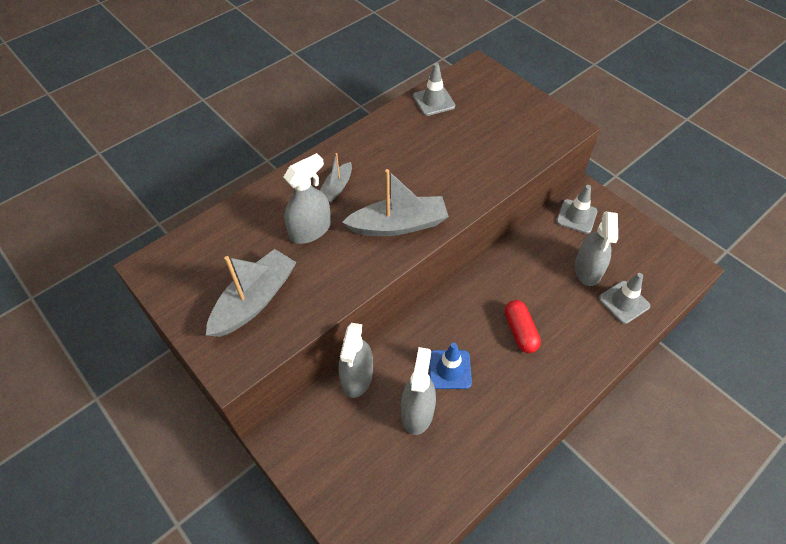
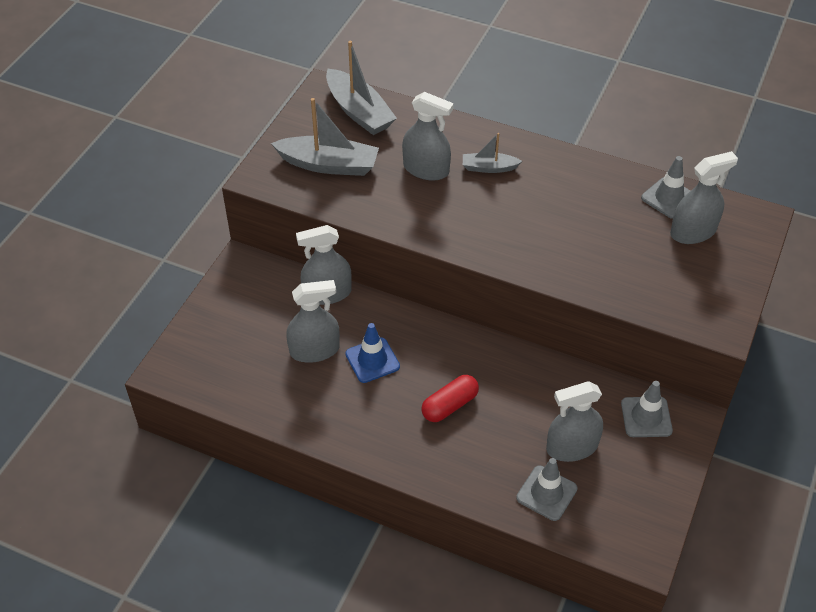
camera: 65 degrees right, 5 degrees down
(398, 225) = (473, 228): grey boat -> grey boat (359, 112)
(473, 103) = (693, 232): none -> grey spray bottle

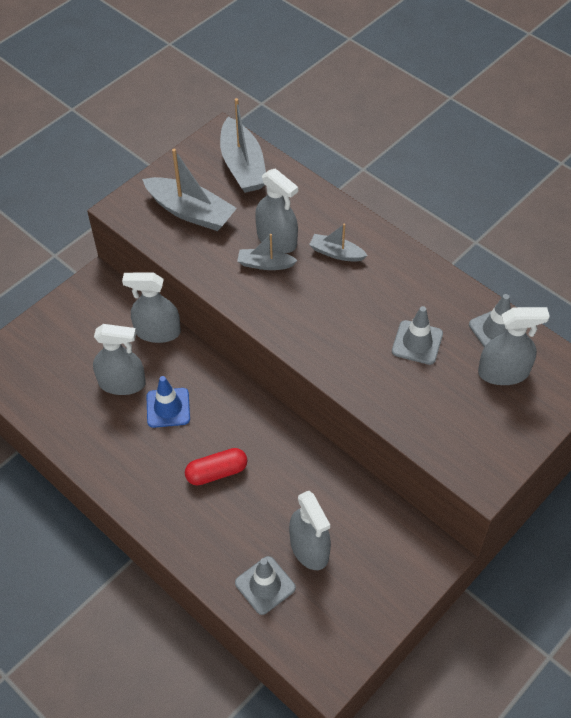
camera: 20 degrees right, 5 degrees up
(426, 194) = (265, 264): none -> grey boat
(572, 447) = (309, 548): grey spray bottle -> grey spray bottle turned 120 degrees counterclockwise
(646, 417) = (394, 540): grey traffic cone -> grey traffic cone (417, 342)

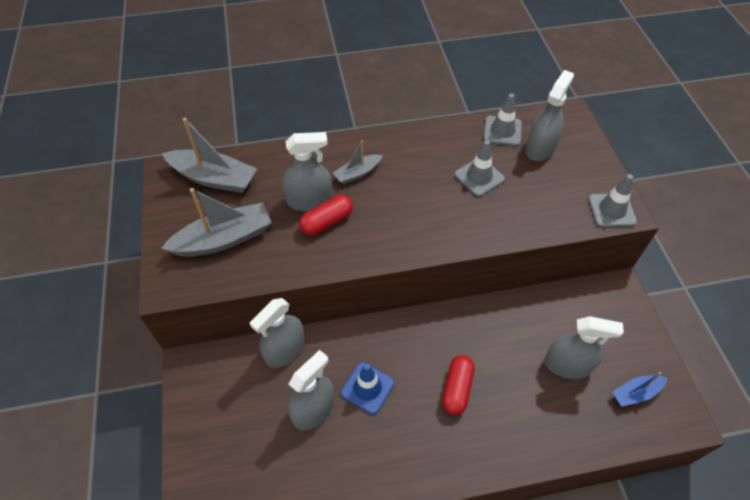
camera: 55 degrees left, 0 degrees up
(265, 264) = (327, 222): grey boat -> red capsule
(265, 585) = (583, 417): grey traffic cone -> grey traffic cone (611, 210)
(324, 619) = (635, 393): none -> blue boat

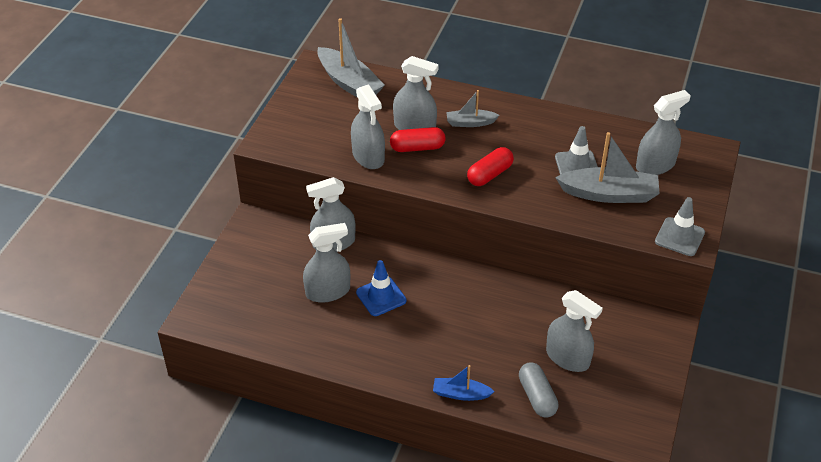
camera: 30 degrees right, 10 degrees down
(224, 239) = (327, 128): grey boat -> grey boat (609, 194)
(285, 253) = (368, 156): none -> grey spray bottle
(457, 389) = (455, 330): red capsule -> red capsule (489, 174)
(502, 131) = (631, 139): grey traffic cone -> none
(573, 422) = (537, 397): none -> grey capsule
(635, 393) = (613, 404): blue boat -> blue boat (461, 394)

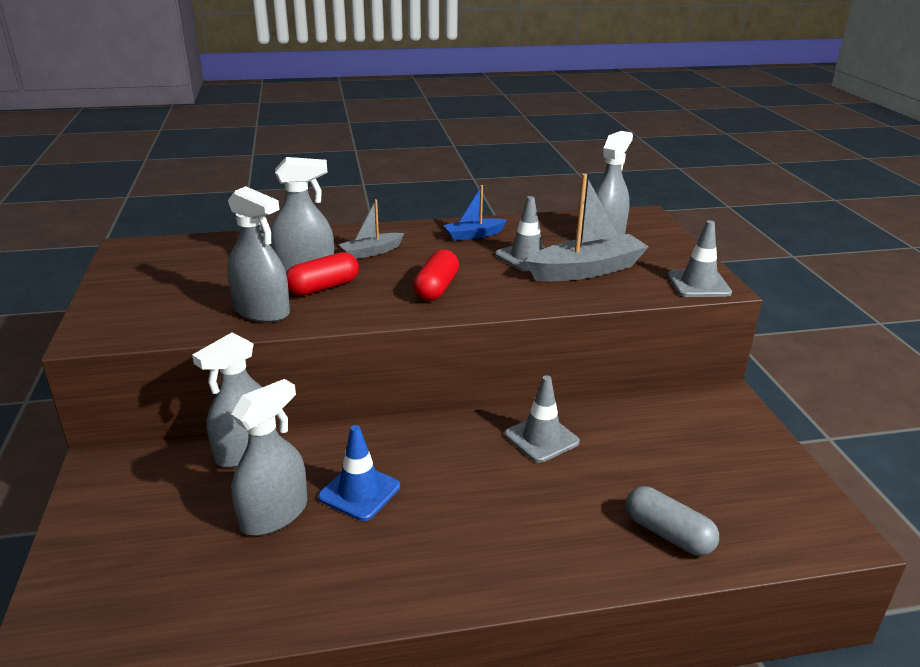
camera: 30 degrees left, 15 degrees down
(349, 83) = (186, 253): grey boat -> none
(461, 394) = (569, 575): blue boat -> blue boat (474, 235)
(514, 305) = (541, 438): none -> grey traffic cone
(567, 358) = (657, 472): grey spray bottle -> none

